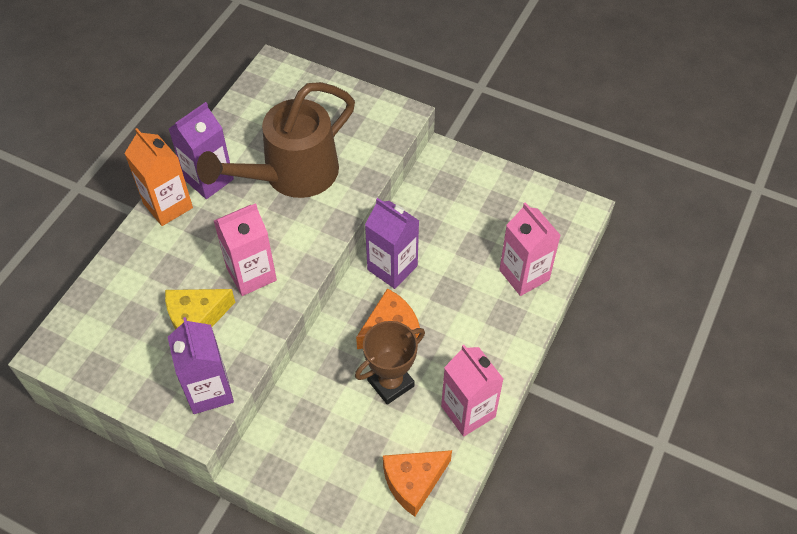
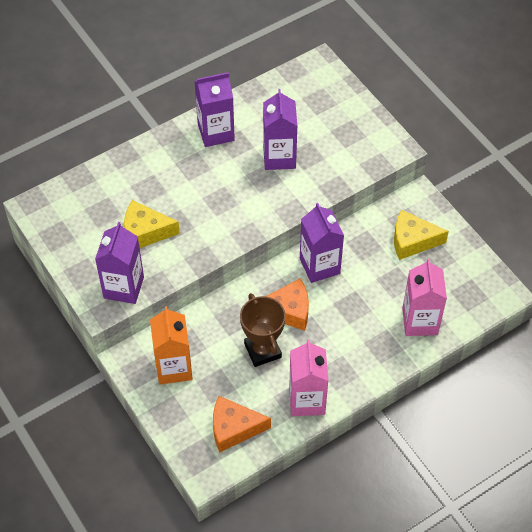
camera: 30 degrees right, 0 degrees up
(168, 205) = (174, 139): orange carton -> orange carton (174, 367)
(251, 274) = (203, 218): pink carton -> none
(291, 175) = (279, 157): brown watering can -> purple carton
(390, 383) = (262, 350): brown trophy -> brown trophy turned 75 degrees clockwise
(465, 200) = (412, 241): none -> yellow cheese

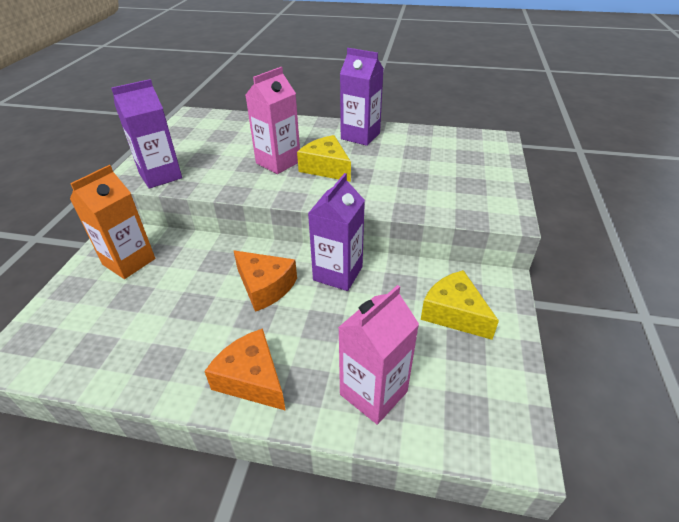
camera: 45 degrees right, 15 degrees down
(145, 232) = (226, 157): yellow cheese -> yellow cheese (326, 168)
(234, 428) = (84, 341): orange cheese -> orange cheese (252, 379)
(262, 350) = (201, 300): brown trophy -> none
(279, 157) = (388, 169): purple carton -> none
(307, 400) = (168, 372): pink carton -> pink carton (278, 162)

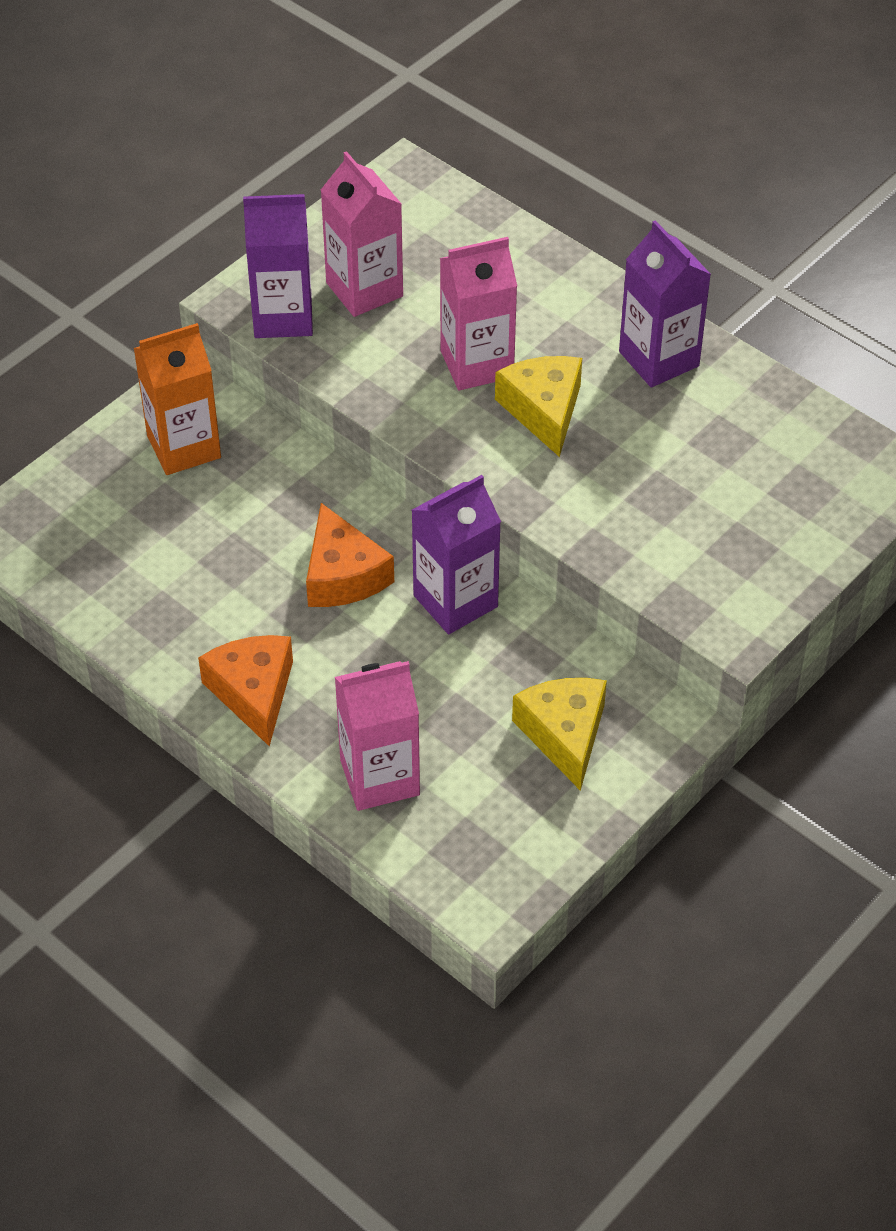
camera: 30 degrees right, 10 degrees up
(199, 154) = (364, 289): none -> pink carton

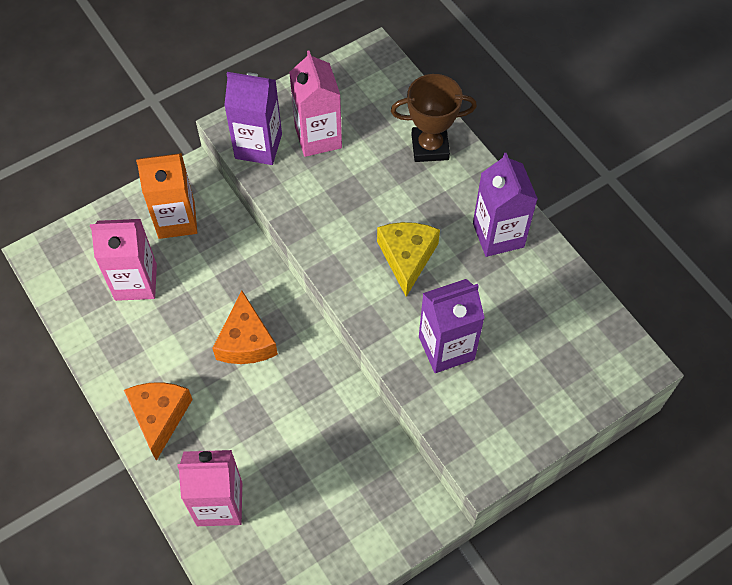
camera: 15 degrees right, 10 degrees up
(455, 601) = (313, 379): purple carton -> purple carton (446, 348)
(477, 364) = (373, 211): pink carton -> pink carton (136, 282)
(526, 272) = (430, 147): none -> brown trophy
(564, 734) = (351, 502): yellow cheese -> none

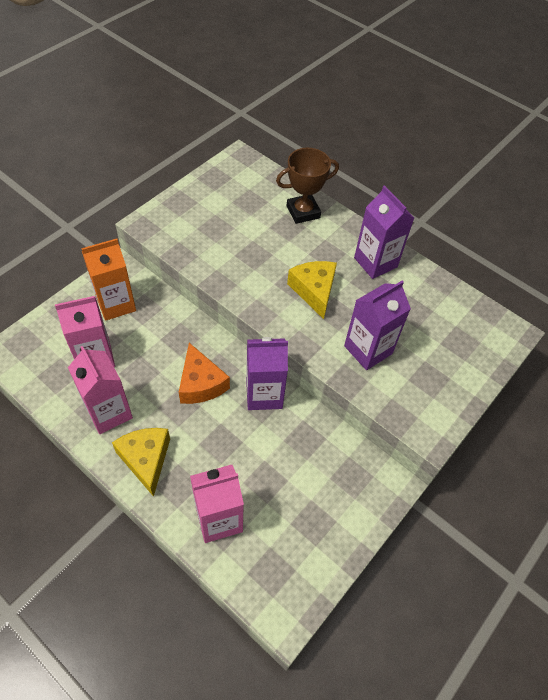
camera: 20 degrees left, 5 degrees down
(159, 417) = (146, 459): orange cheese -> yellow cheese
(258, 146) = (171, 233): purple carton -> purple carton (264, 394)
(318, 137) = (216, 219): pink carton -> pink carton (109, 412)

